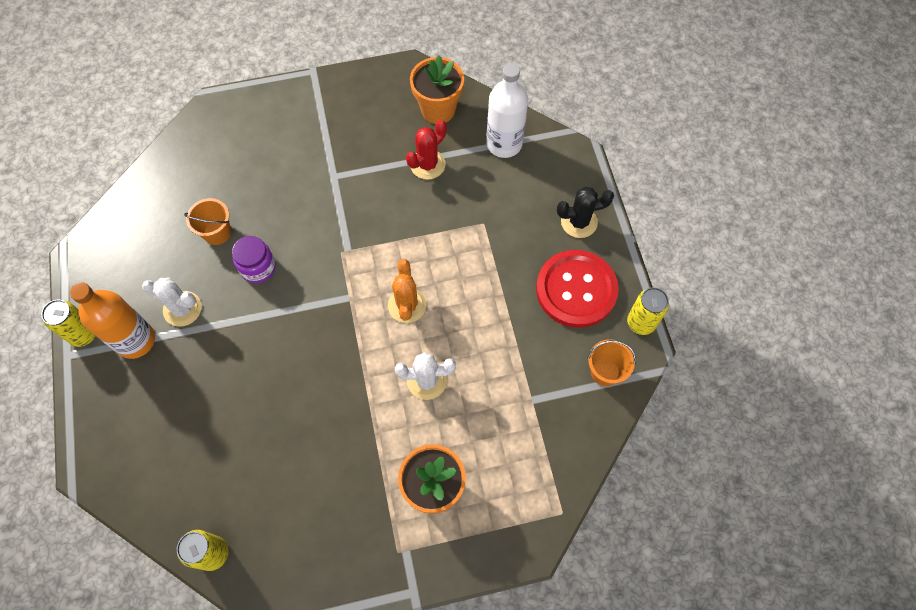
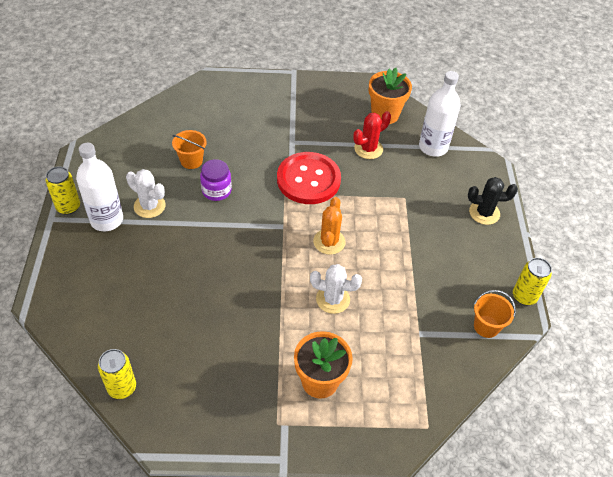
camera: 10 degrees right, 15 degrees down
(135, 340) = (106, 220): orange bottle -> white bottle
(576, 290) = (473, 260): red button -> red button (308, 179)

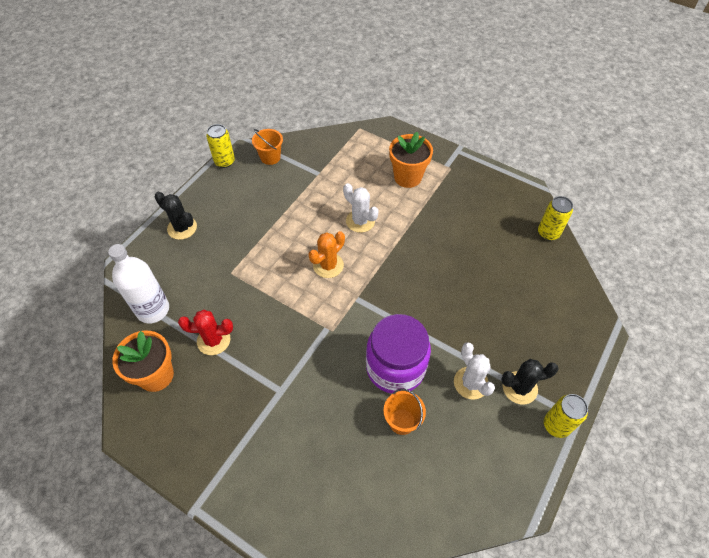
camera: 145 degrees left, 5 degrees up
(106, 220) = (519, 388): white bottle -> black cactus
(216, 191) = (395, 367): purple jar -> purple jar, size x1.80
(308, 179) = (299, 334): red button -> none

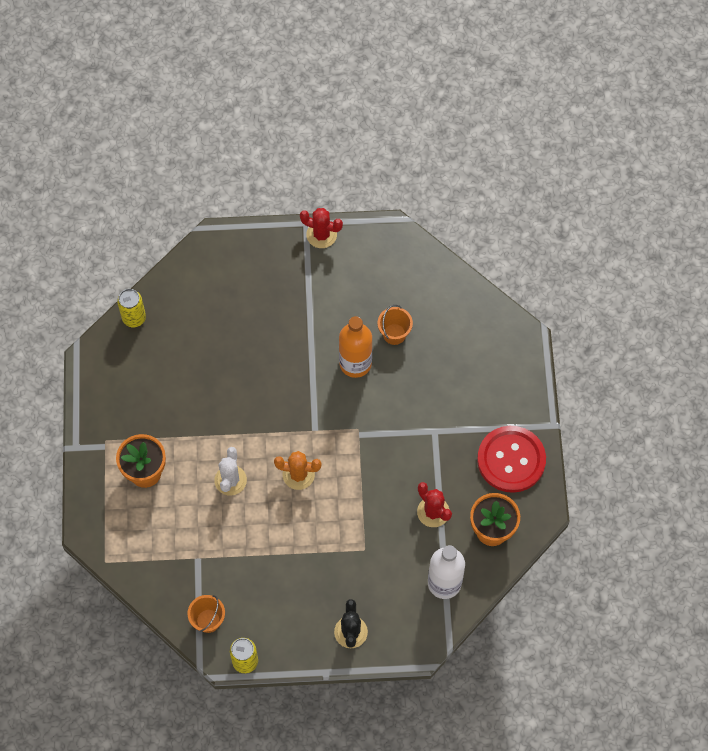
camera: 125 degrees left, 10 degrees up
(198, 439) = (511, 460): none -> red button
(395, 367) = (355, 363): purple jar -> orange bottle
(471, 383) = (329, 305): white cactus -> none
(519, 388) = (308, 271): black cactus -> none
(556, 425) = (321, 235): yellow can -> red cactus

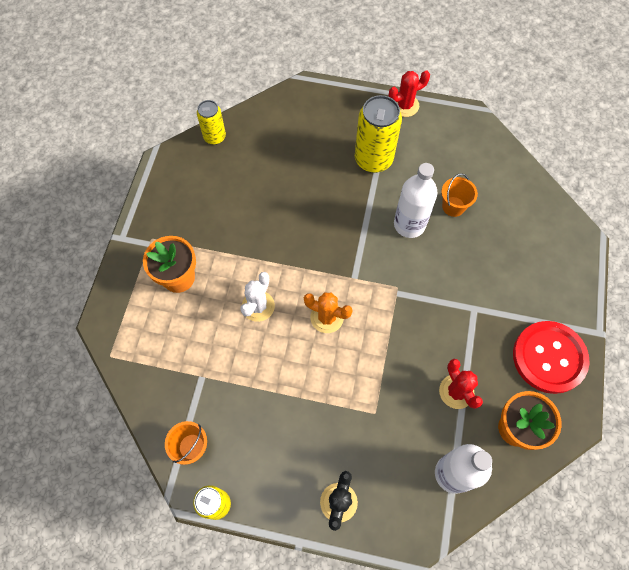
camera: 15 degrees right, 0 degrees up
(303, 303) = (373, 159): none -> yellow can
(321, 235) = (404, 105): red cactus -> red cactus turned 60 degrees counterclockwise
(355, 363) = (409, 224): orange bottle -> white bottle

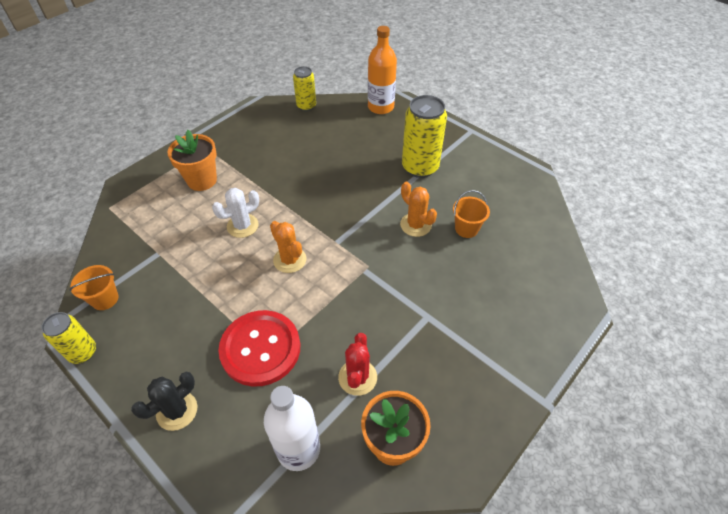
camera: 30 degrees right, 15 degrees down
(290, 104) = (380, 107): none -> orange bottle
(404, 105) = (475, 142): red cactus -> none
(409, 224) = (415, 225): white bottle -> orange cactus
(549, 357) = (474, 397): red button -> red button (260, 349)

